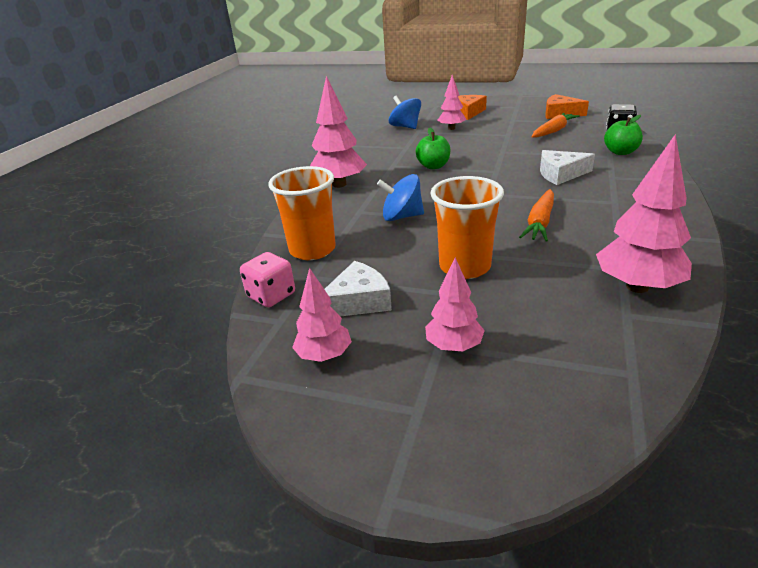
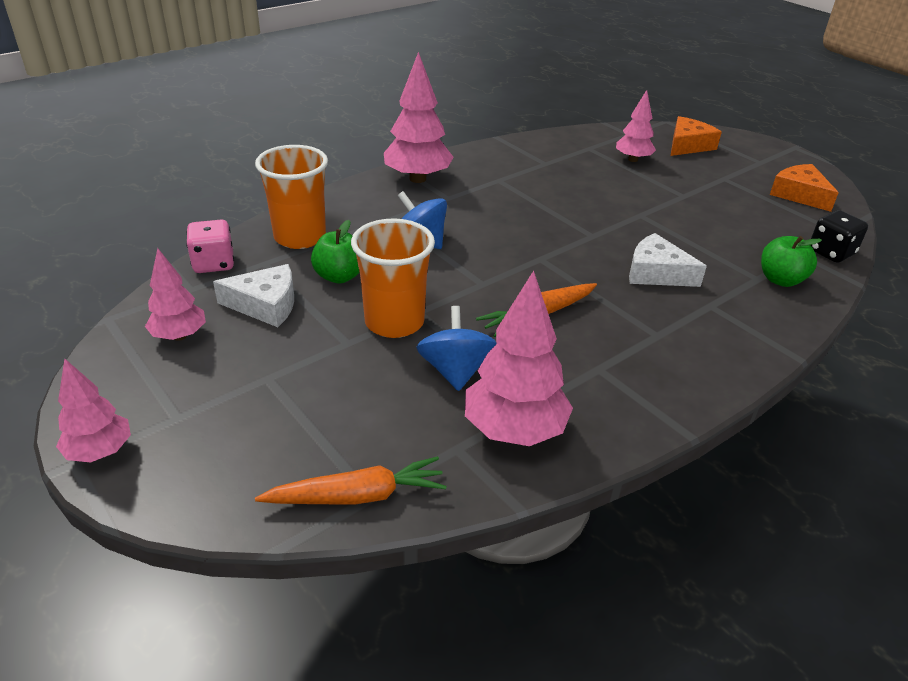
camera: 30 degrees right, 5 degrees up
(405, 127) = (585, 136): blue spinning top -> blue spinning top (455, 371)
(433, 166) = (537, 199): green apple -> green apple (339, 276)
(454, 346) = (275, 385): pink tree -> pink tree (100, 452)
(553, 131) = (747, 215): orange carrot -> orange carrot (357, 496)

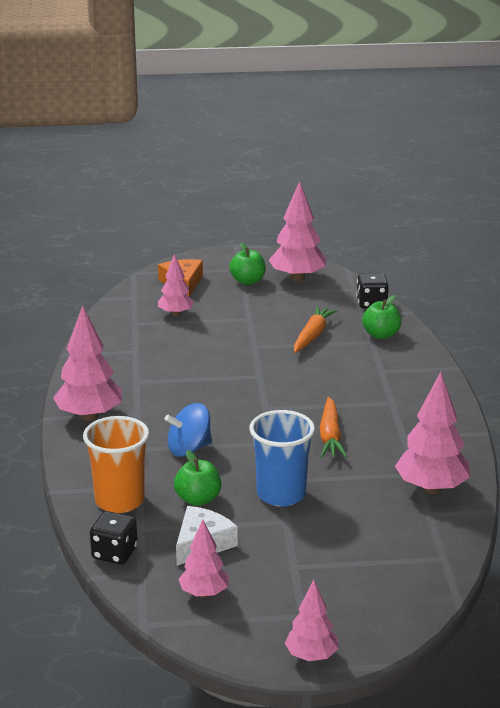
camera: 55 degrees left, 10 degrees down
(214, 263) = (114, 553): pink dice -> black dice
(357, 496) = (439, 563): orange carrot -> orange carrot (312, 336)
(394, 322) = (281, 494): orange cup -> blue cup
(455, 371) = (357, 489): blue spinning top -> none
(656, 273) = (329, 373): white cheese -> none
(747, 172) = (248, 281): none -> green apple
(799, 194) = (297, 278): orange cheese -> pink tree

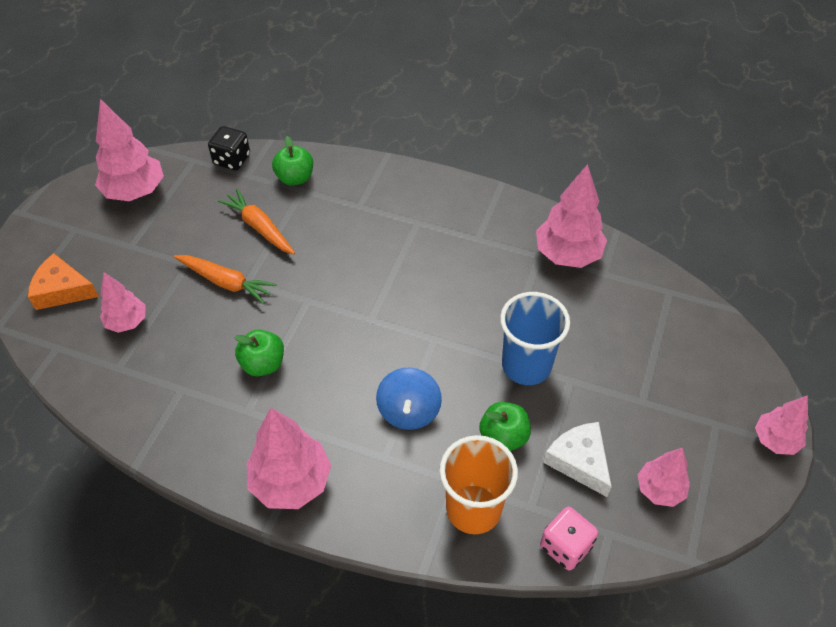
camera: 65 degrees left, 25 degrees up
(114, 553) = (565, 546): black dice -> pink dice
(248, 281) = (107, 233): green apple -> green apple (263, 364)
(330, 436) = (449, 289): orange carrot -> orange carrot (226, 282)

